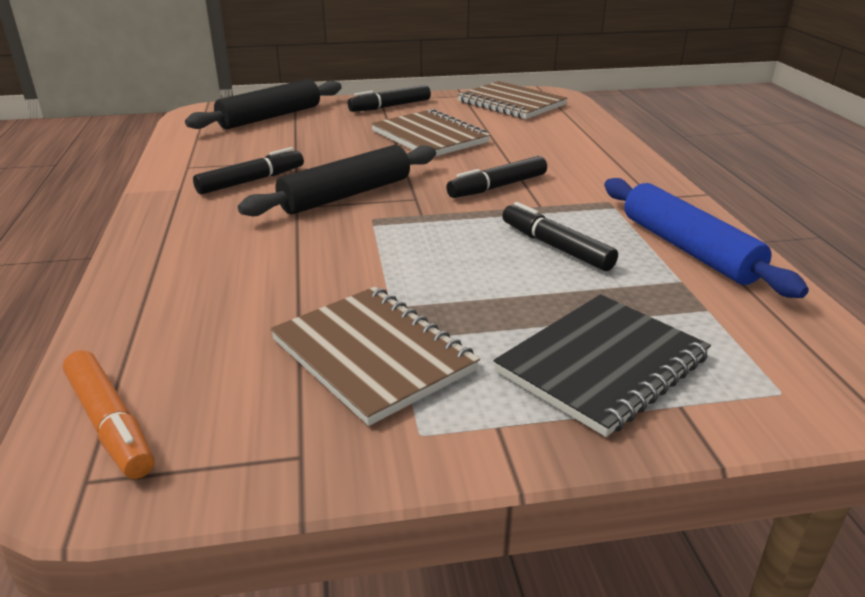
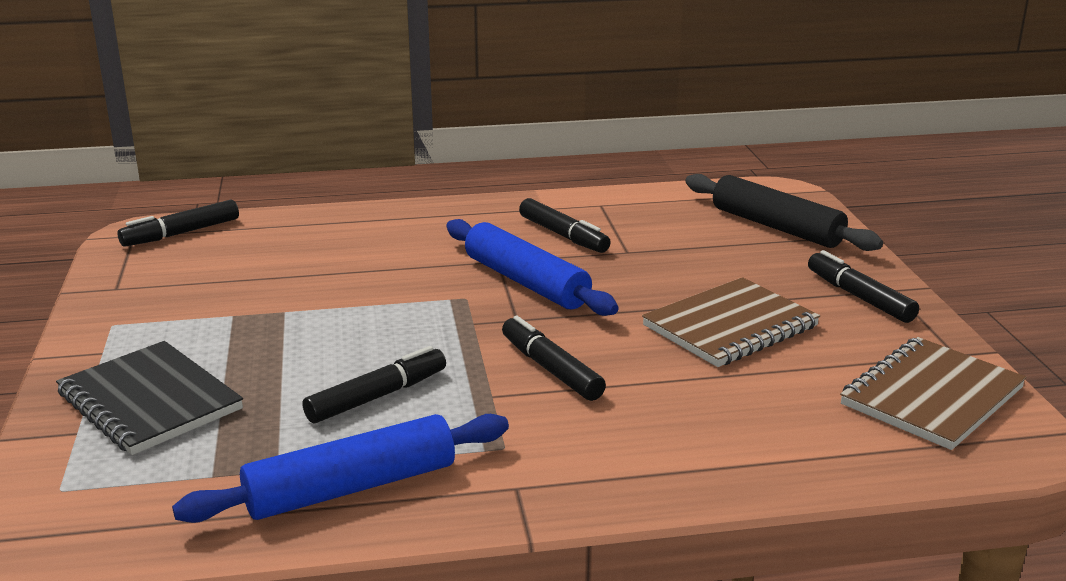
camera: 90 degrees right, 5 degrees down
(110, 424) = (181, 233): orange marker -> black marker
(346, 195) = (526, 282): black rolling pin -> blue rolling pin
(372, 355) = (214, 305): brown notebook -> none

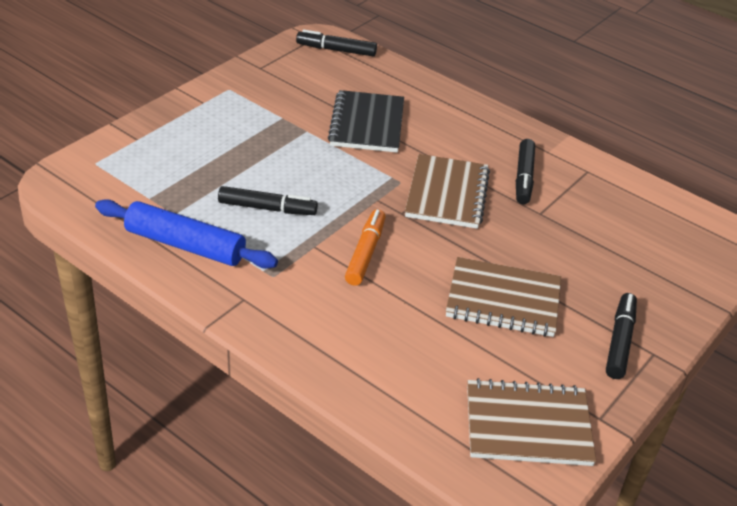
camera: 45 degrees right, 15 degrees up
(150, 401) = (182, 143): black notebook -> black notebook (367, 124)
(526, 282) = (447, 194): blue rolling pin -> brown notebook
(551, 369) = (365, 253): black marker -> orange marker
(776, 227) = (669, 260): black rolling pin -> none

